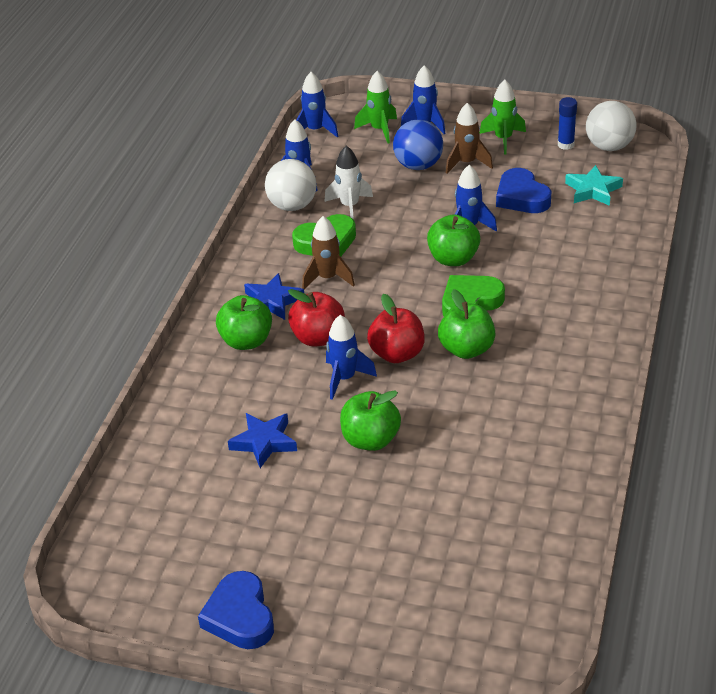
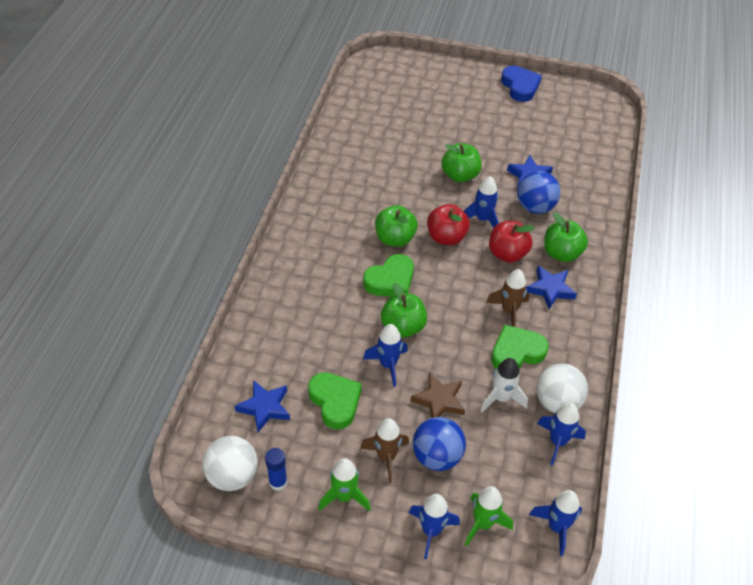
camera: 175 degrees right, 10 degrees up
(266, 398) = (535, 207): none -> blue ball
(414, 202) = (439, 400): none -> brown star
(521, 197) = (335, 402): blue heart -> green heart
(593, 190) = (265, 407): turquoise star -> blue star

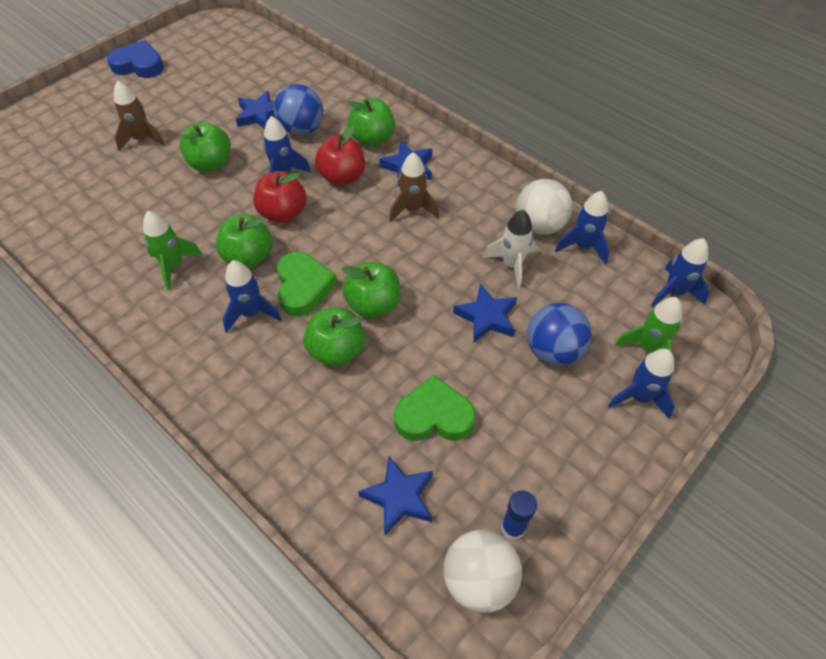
camera: 60 degrees left, 5 degrees up
(344, 496) = (563, 462): green rocket -> green rocket (174, 266)
(352, 323) = (336, 350): none -> green apple
(386, 457) = (532, 398): brown rocket -> brown rocket (142, 139)
(388, 365) = (414, 341): blue rocket -> blue rocket (251, 313)
(439, 400) = (486, 317): brown star -> blue star
(516, 352) = (465, 227): green heart -> none

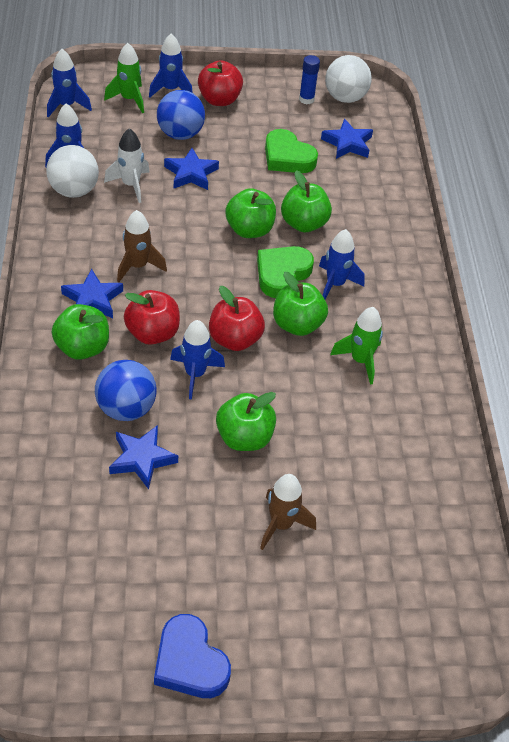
camera: 140 degrees left, 5 degrees down
(585, 430) = (219, 100): none -> red apple

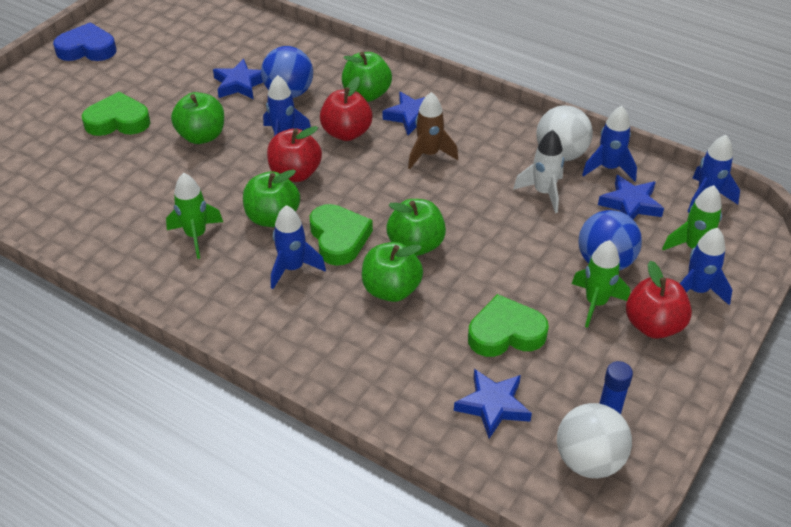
camera: 130 degrees right, 5 degrees down
(191, 173) = (532, 241): blue star -> blue star (630, 204)
(223, 127) = (596, 303): none -> green rocket
(281, 524) = (118, 121): brown rocket -> green heart

